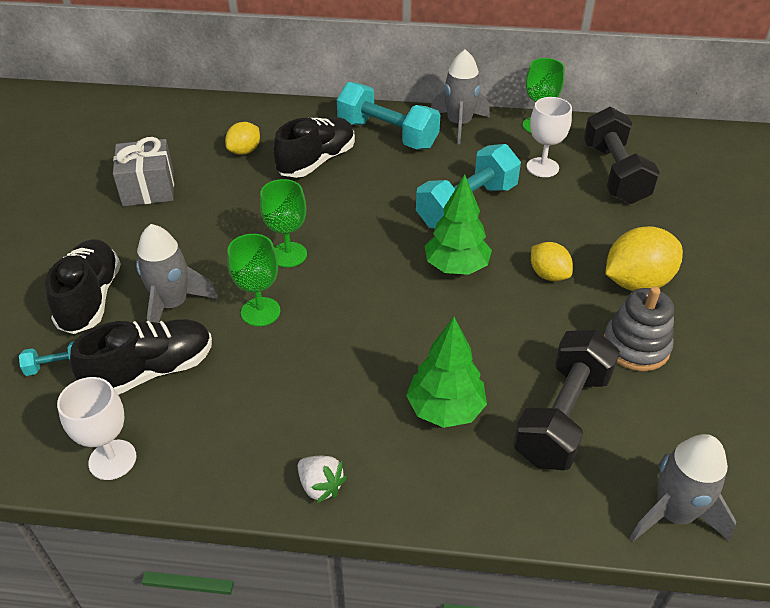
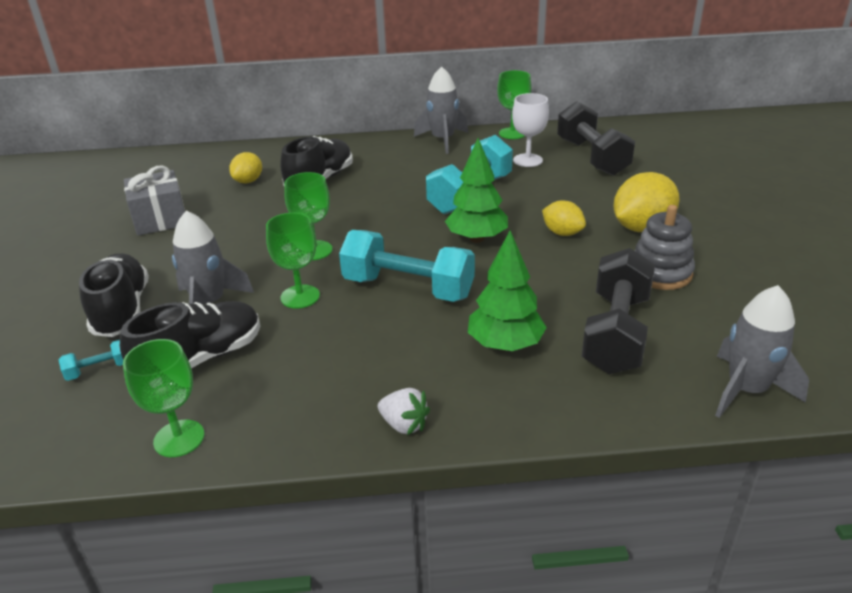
camera: 10 degrees left, 10 degrees down
(112, 460) = (179, 438): white goblet -> green goblet
(387, 135) = (380, 154): turquoise dumbbell -> turquoise dumbbell (408, 288)

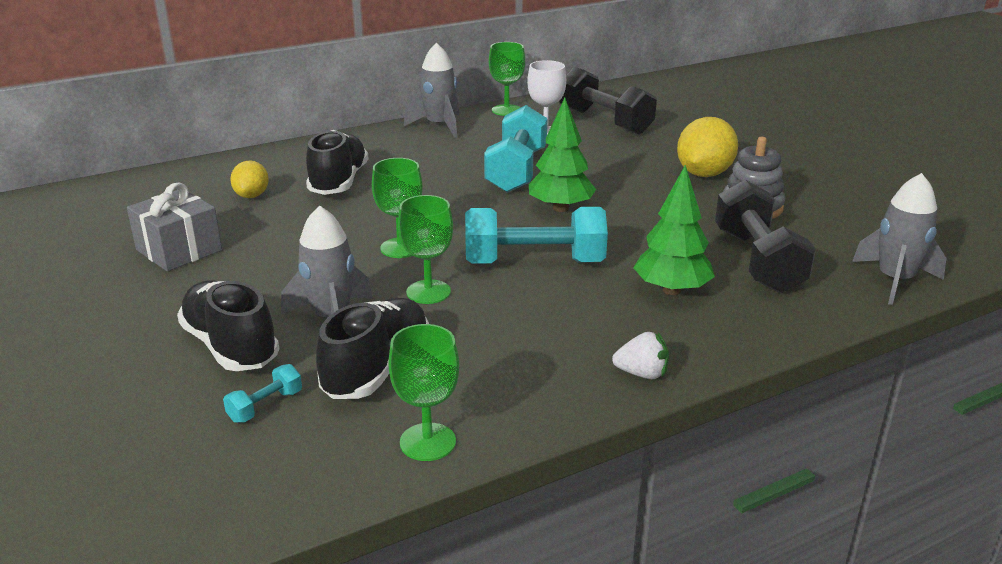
camera: 25 degrees left, 5 degrees down
(562, 233) = (637, 190): yellow lemon -> none

